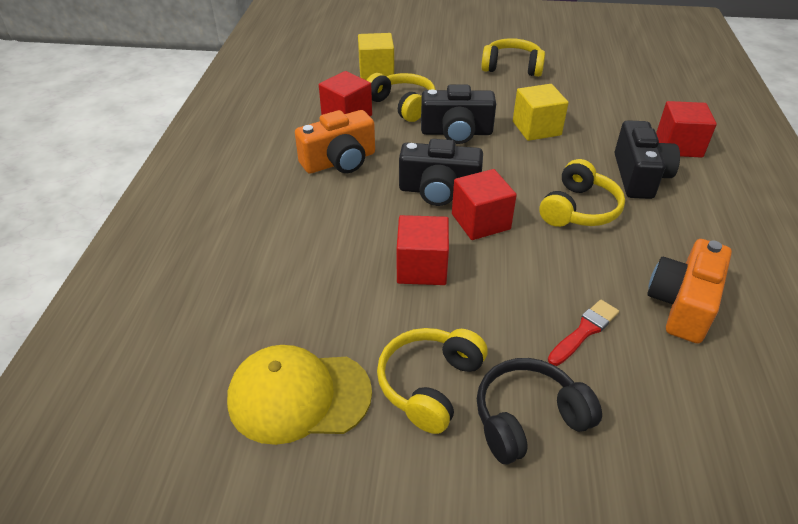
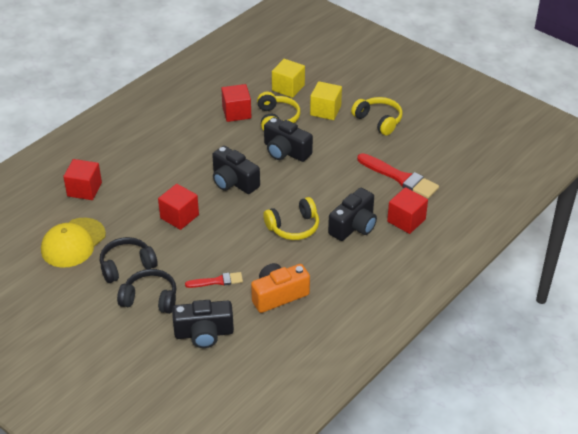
camera: 35 degrees right, 0 degrees up
(299, 396) = (73, 243): yellow cap -> yellow cap turned 90 degrees counterclockwise
(339, 161) = (202, 140): orange camera -> none
(429, 384) = (127, 266): yellow headphones -> black headphones
(480, 221) = (234, 208): red cube -> red cube (84, 189)
(536, 128) = (335, 170): yellow cube -> yellow cube (325, 110)
(609, 108) = (400, 178): none -> red brush
(673, 426) = (204, 333): none -> black camera

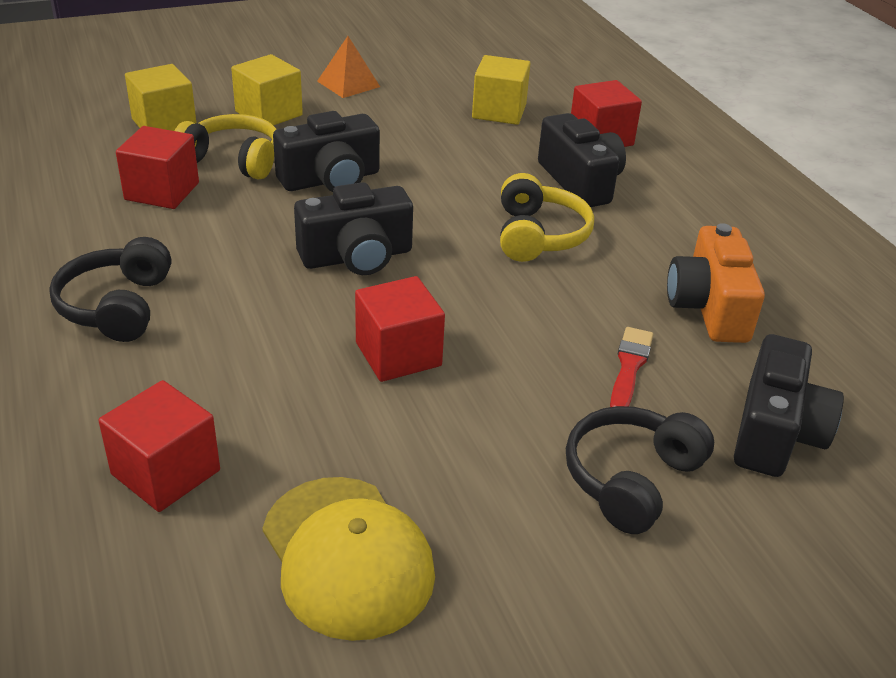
camera: 65 degrees left, 5 degrees down
(127, 266) = (499, 483): black headphones -> black headphones (117, 306)
(378, 120) = (348, 84): yellow headphones -> orange pyramid
(400, 178) = (499, 111): red brush -> yellow cube

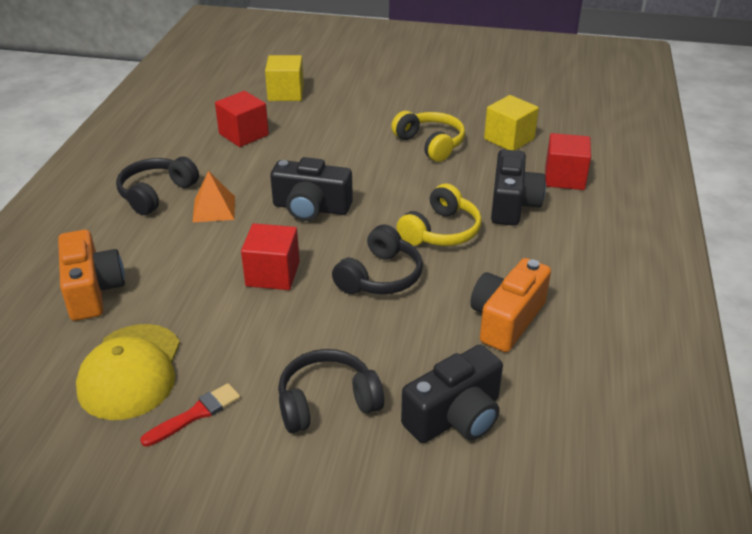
camera: 35 degrees right, 0 degrees up
(166, 472) = (92, 291): red cube -> orange camera
(233, 160) = (302, 126): yellow headphones -> yellow headphones (430, 144)
(269, 113) = (353, 102): yellow cube -> none
(331, 179) = (346, 155): black camera -> none
(348, 84) = (425, 94): orange pyramid -> orange pyramid (214, 209)
(529, 310) = (380, 277): none -> black headphones
(629, 367) = (405, 336): red brush -> red brush (195, 414)

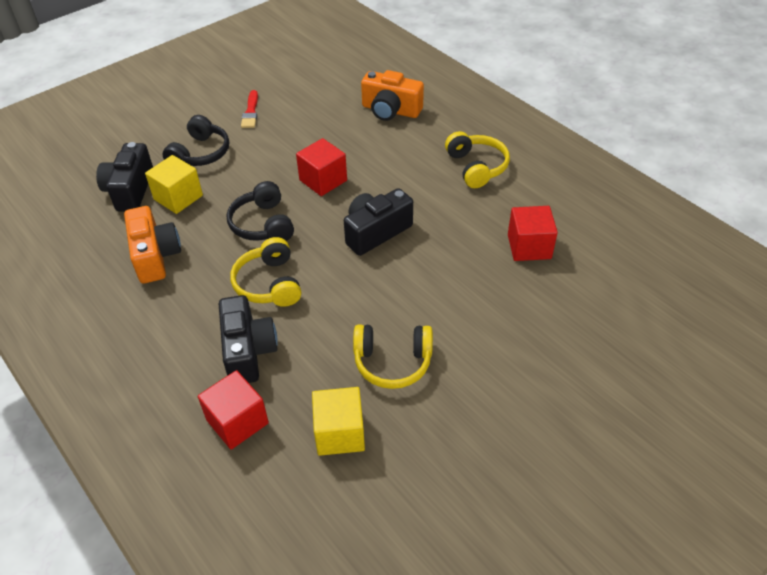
camera: 130 degrees right, 10 degrees up
(130, 371) = (306, 103): yellow cap -> none
(156, 194) = (476, 167): black headphones -> yellow headphones
(214, 209) = (427, 185): orange pyramid -> none
(286, 93) = (594, 313): yellow cube -> yellow cube (178, 197)
(512, 204) = (248, 351): black camera -> black camera turned 150 degrees counterclockwise

